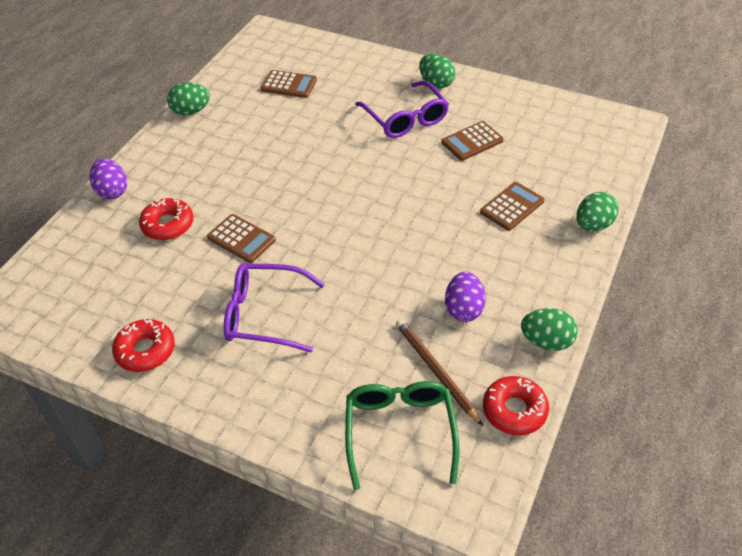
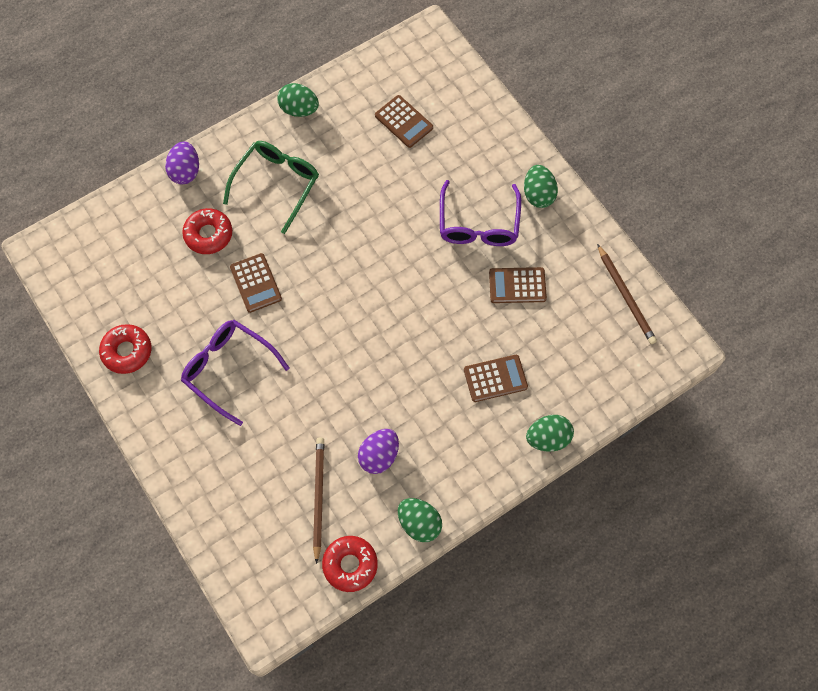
camera: 30 degrees right, 20 degrees up
(400, 432) = (258, 531): green glasses -> green glasses (276, 185)
(560, 112) = (625, 296): none -> brown pencil

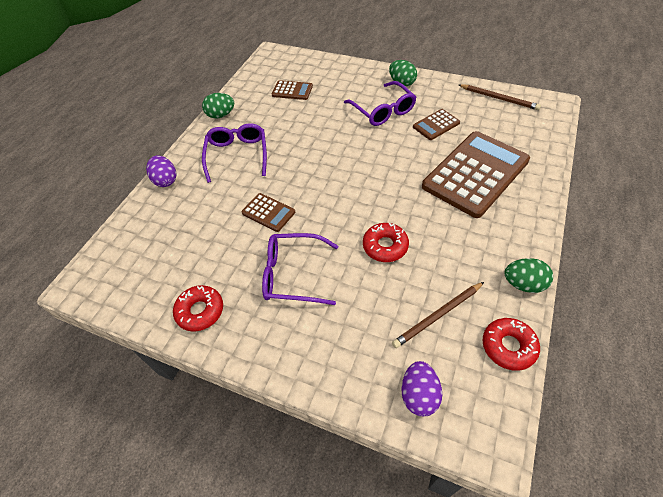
camera: 30 degrees left, 15 degrees down
(208, 234) = (210, 204): red donut -> red donut (385, 246)
(276, 185) = (237, 155): green glasses -> purple glasses
(318, 497) = (438, 315): brown pencil -> brown pencil turned 90 degrees counterclockwise
(379, 456) = (452, 260): purple egg -> purple egg (419, 395)
(495, 378) = (475, 174): brown calculator -> brown calculator, size x2.21
(548, 438) = (541, 185): green egg -> none

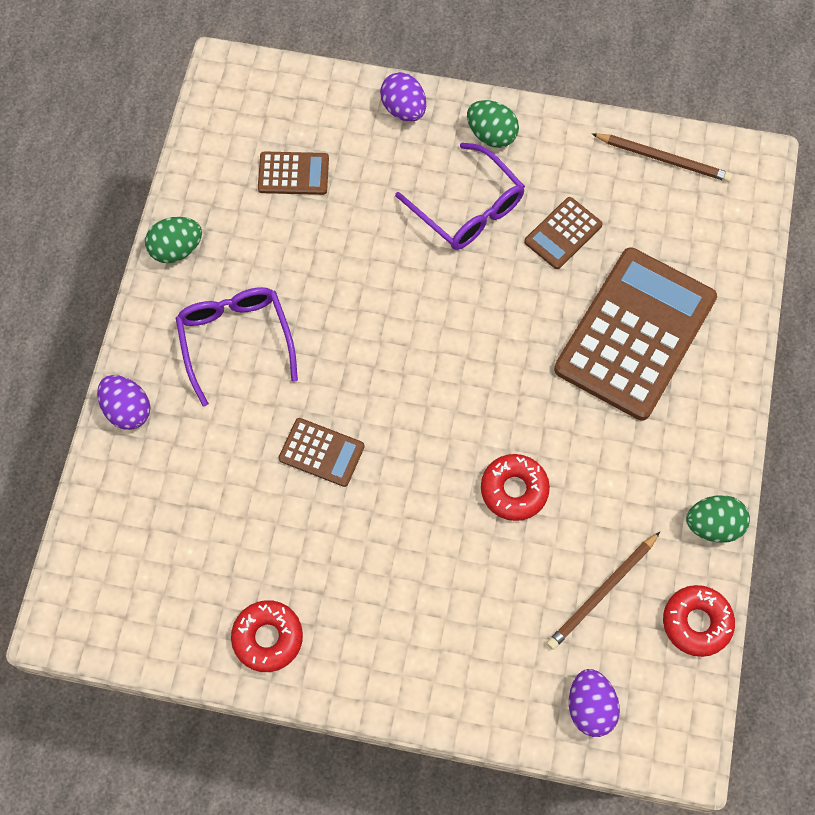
camera: 15 degrees left, 15 degrees up
(293, 274) = (388, 558): purple glasses -> none
(357, 71) = (404, 109): none -> purple egg

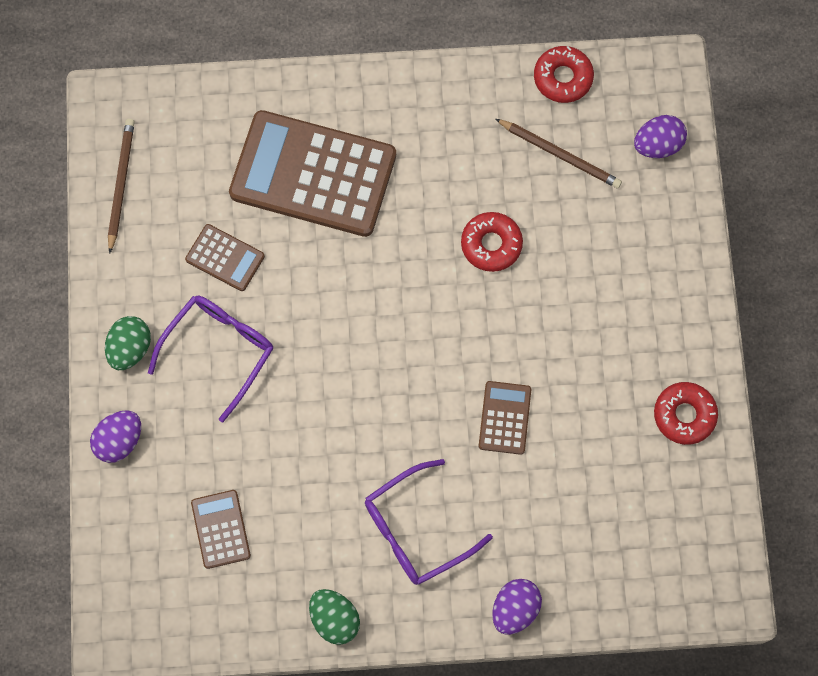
camera: 105 degrees left, 5 degrees up
(713, 525) = (475, 79): green egg -> none

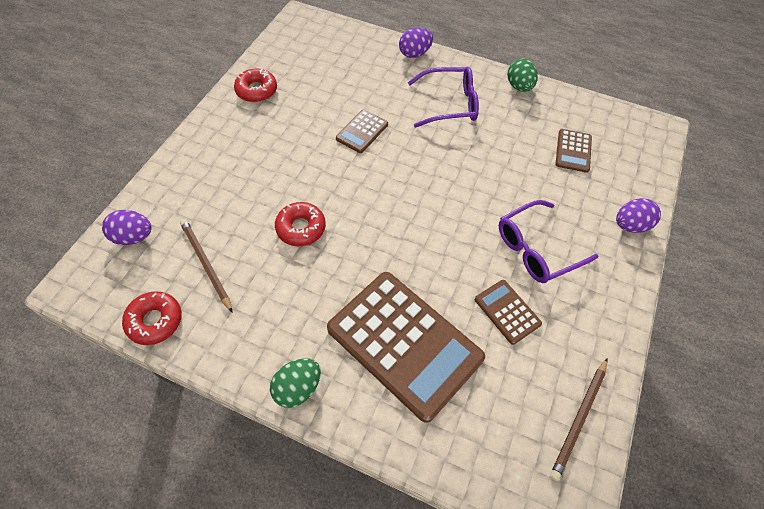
camera: 155 degrees left, 15 degrees down
(130, 348) = (606, 280): green egg -> green egg (298, 388)

